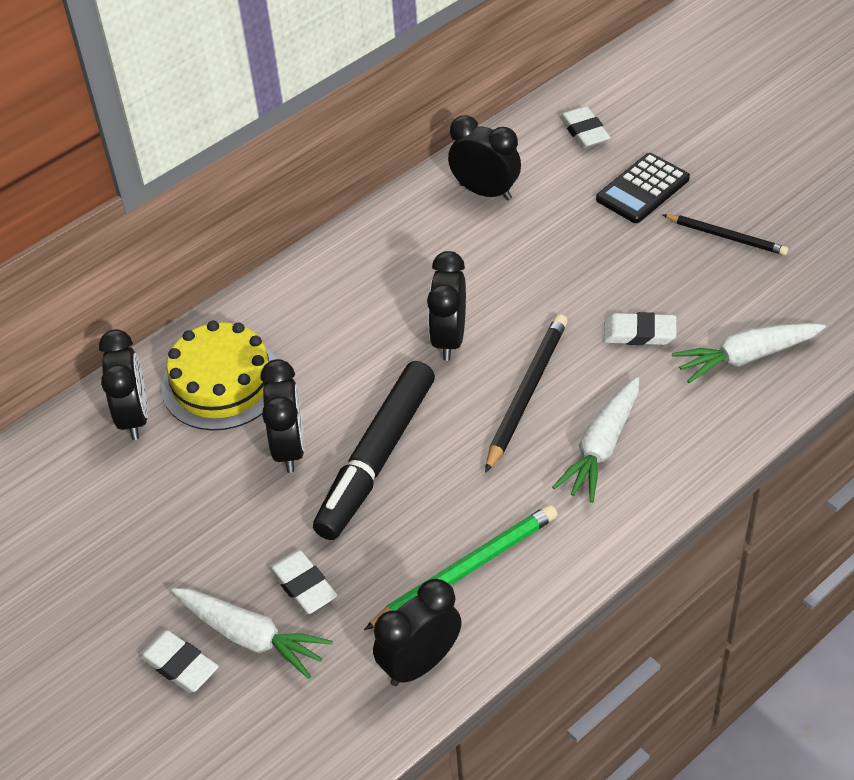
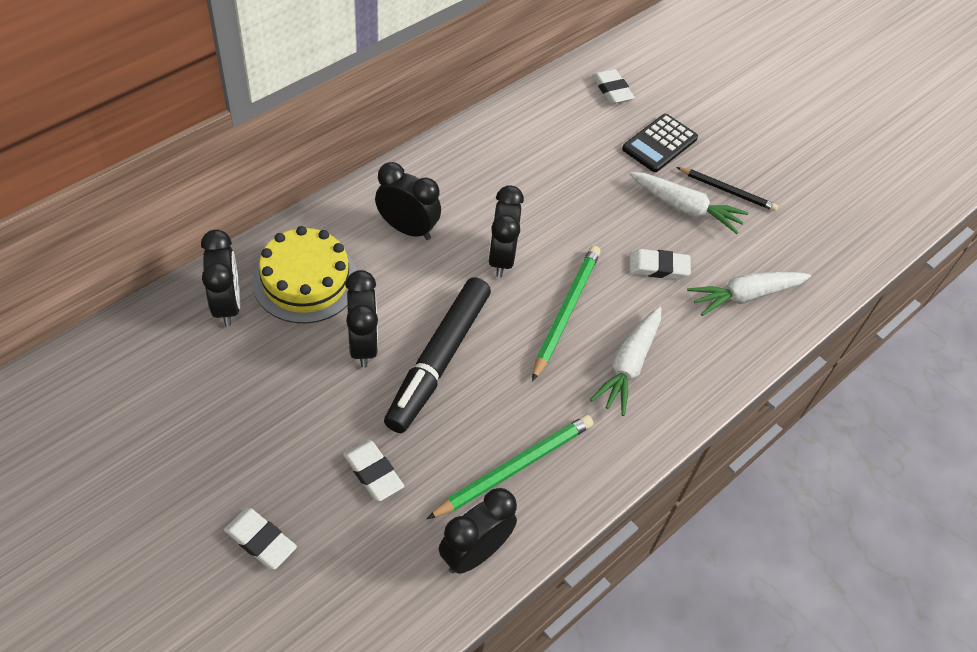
camera: 10 degrees left, 5 degrees up
(250, 637) = (325, 518): white carrot -> white carrot (685, 208)
(485, 192) = (531, 133): black clock -> black clock (407, 229)
(526, 393) = (565, 311): black pencil -> green pencil

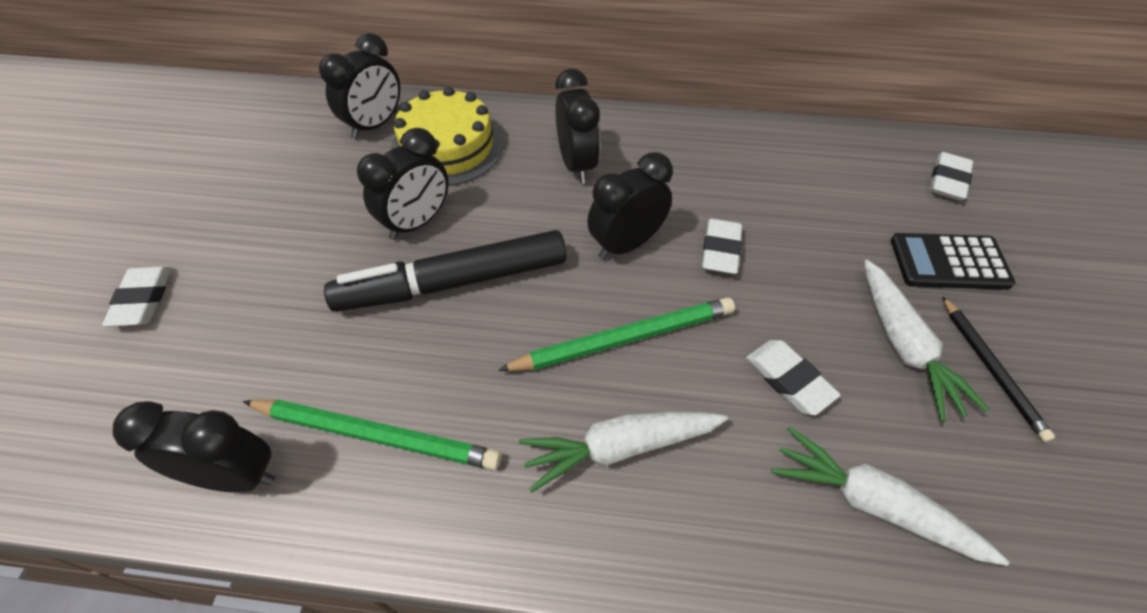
camera: 55 degrees right, 0 degrees up
(373, 473) = (276, 325): white eraser -> white eraser (720, 250)

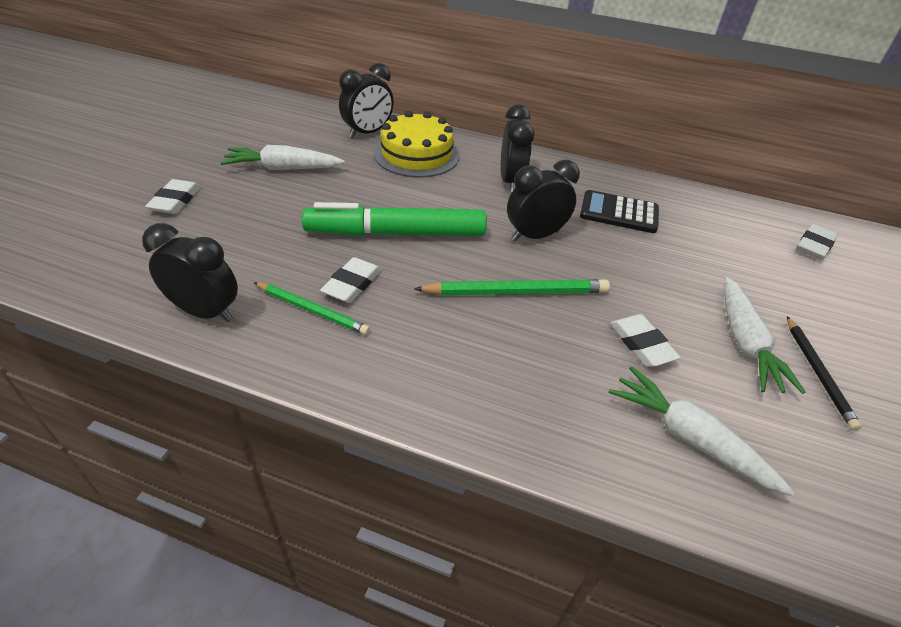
camera: 10 degrees right, 10 degrees down
(376, 435) = (312, 310): green pencil -> green pencil, size x0.66
(417, 223) = (380, 194): black clock -> none
(453, 283) = (396, 233): black marker -> green marker
(620, 448) = (493, 357): white carrot -> white carrot (283, 168)
(720, 250) = (609, 253): white eraser -> white eraser (352, 284)
(949, 262) = (800, 297): black calculator -> black calculator (619, 213)

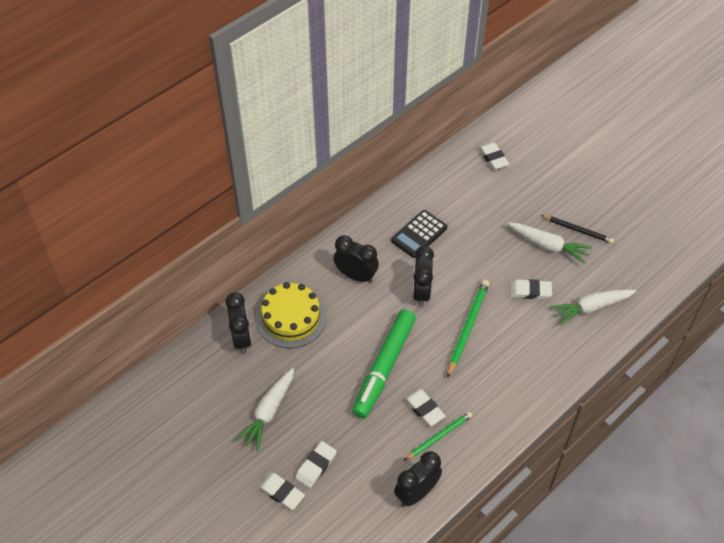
camera: 60 degrees left, 10 degrees up
(221, 216) = (316, 466): none -> white eraser

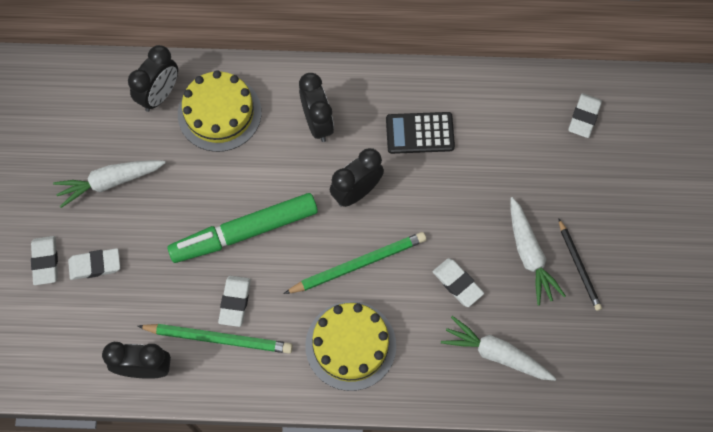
camera: 45 degrees right, 15 degrees up
(439, 436) = (218, 338): green pencil -> green pencil, size x1.51
(514, 372) = (350, 345): none -> yellow cake

